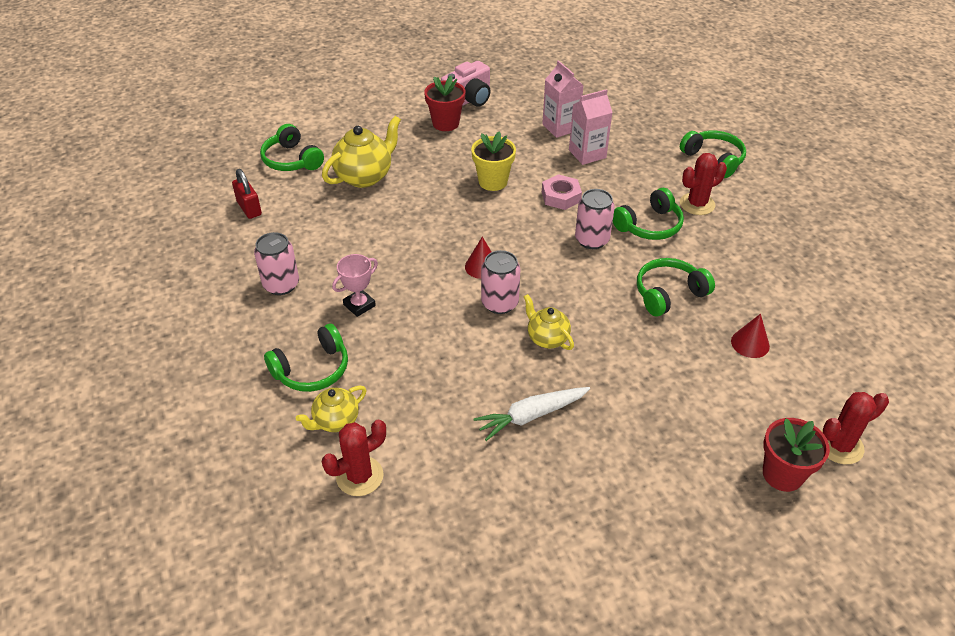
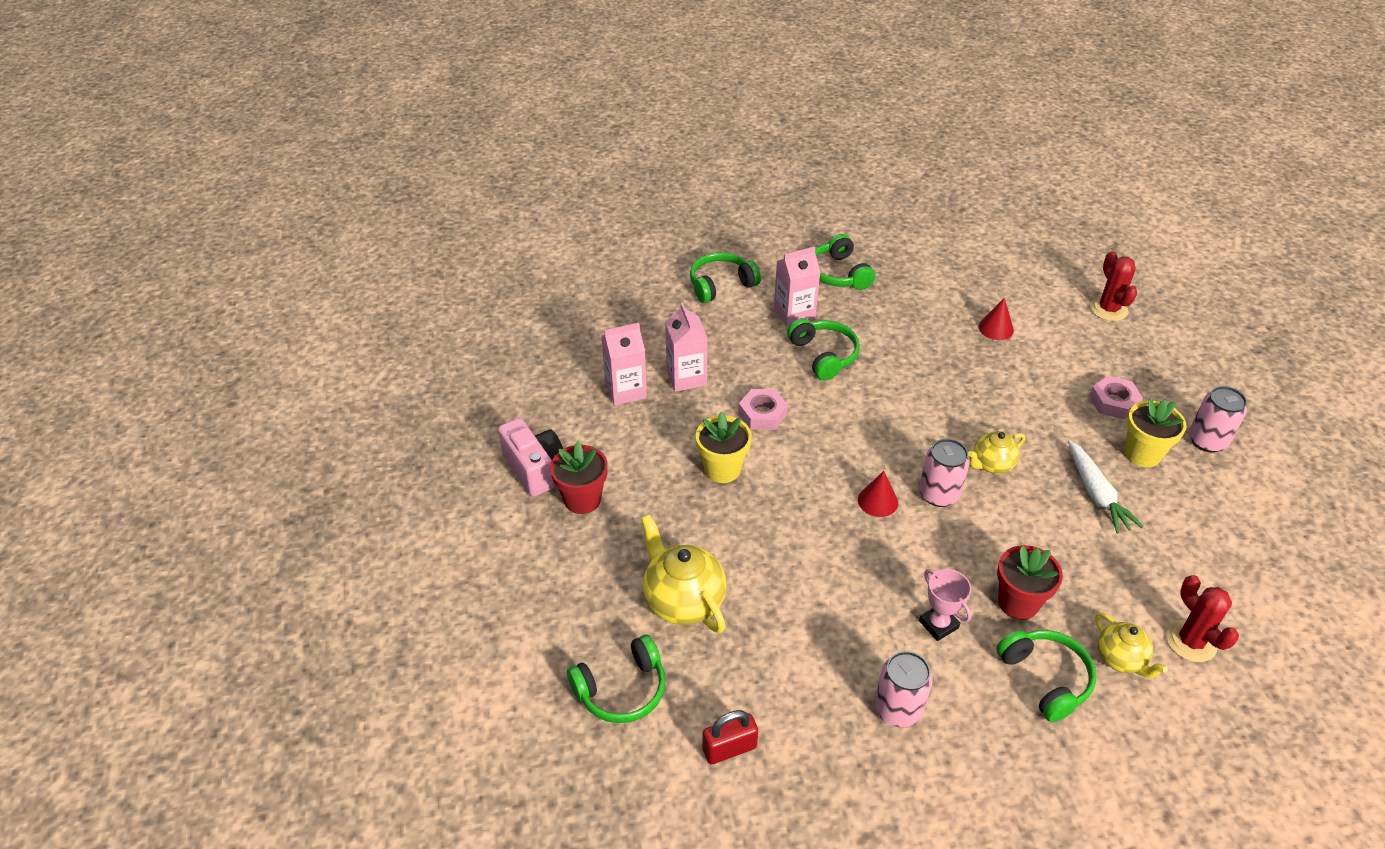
camera: 80 degrees left, 0 degrees up
(592, 240) = (842, 403): pink can -> pink can (1207, 441)
(600, 459) = (1142, 454): none -> yellow flower pot
(669, 294) = (929, 364): green headphones -> green headphones (839, 274)
(674, 439) = (1113, 402): none -> pink nut
(697, 204) = (794, 314): red cactus -> pink carton
(782, 474) = (1142, 348): red flower pot -> red flower pot (1018, 603)

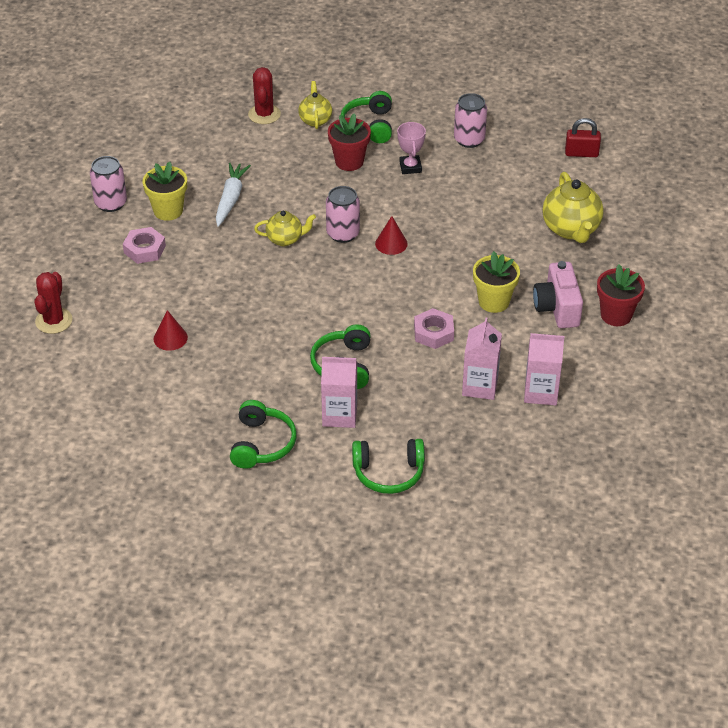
camera: 155 degrees left, 0 degrees up
(534, 468) = (647, 351): pink camera -> pink camera (557, 308)
(621, 689) = (634, 197): green headphones -> none

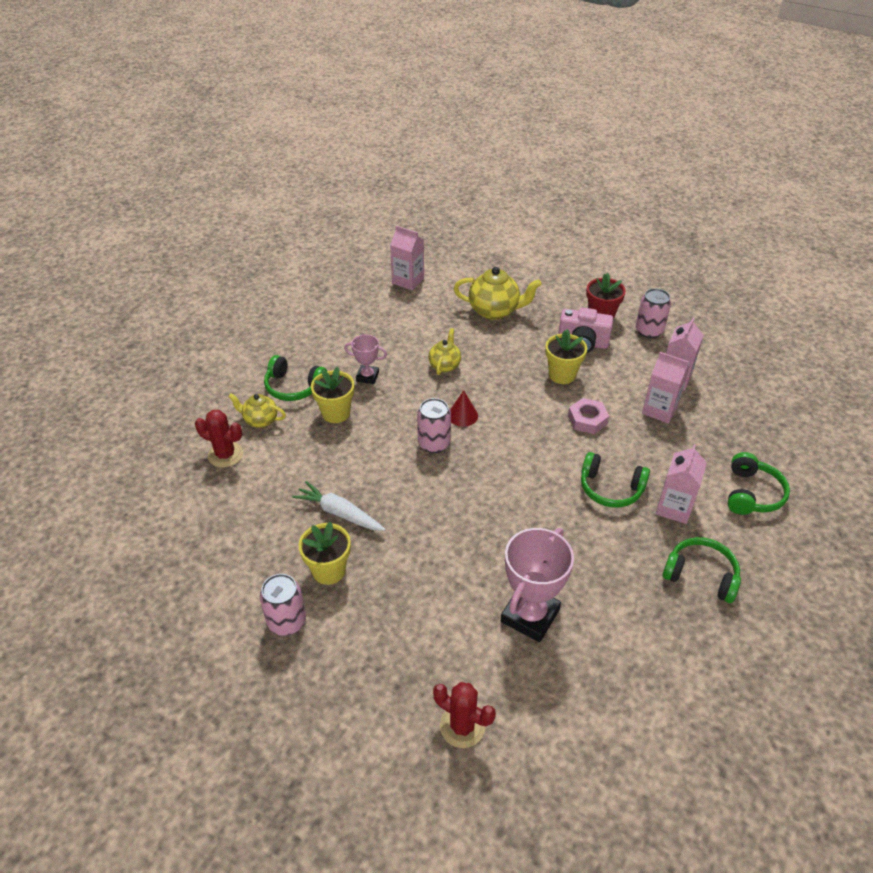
camera: 70 degrees left, 0 degrees up
(144, 249) = (381, 607): pink nut -> none
(170, 338) = (530, 616): red cone -> pink trophy
(285, 239) = (421, 486): yellow teapot -> yellow teapot (444, 365)
(349, 161) = (336, 413): red flower pot -> yellow flower pot
(469, 140) = (353, 333): pink can -> pink can (649, 331)
(581, 153) = (408, 281): red padlock -> pink carton

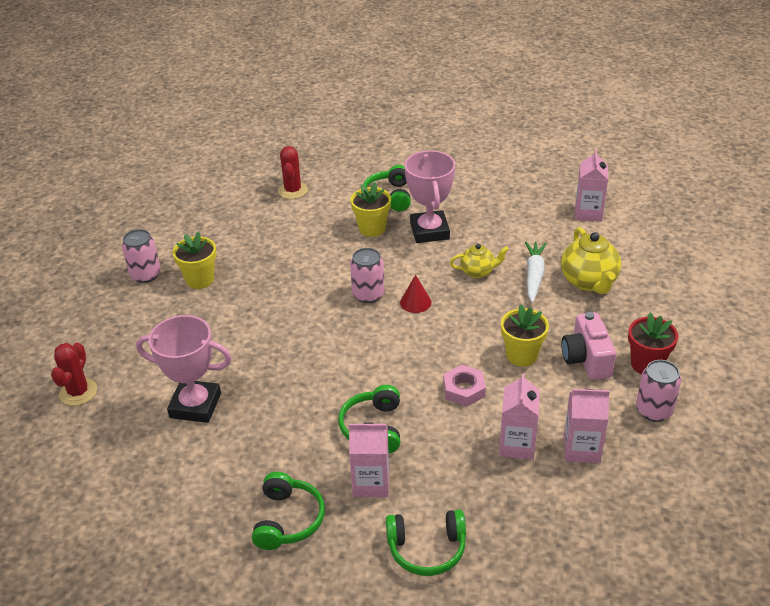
camera: 70 degrees right, 5 degrees down
(260, 420) = (339, 193): yellow teapot -> none
(339, 513) = (260, 266): white carrot -> white carrot (534, 276)
(367, 377) = (429, 231): pink trophy -> pink trophy, size x1.83

